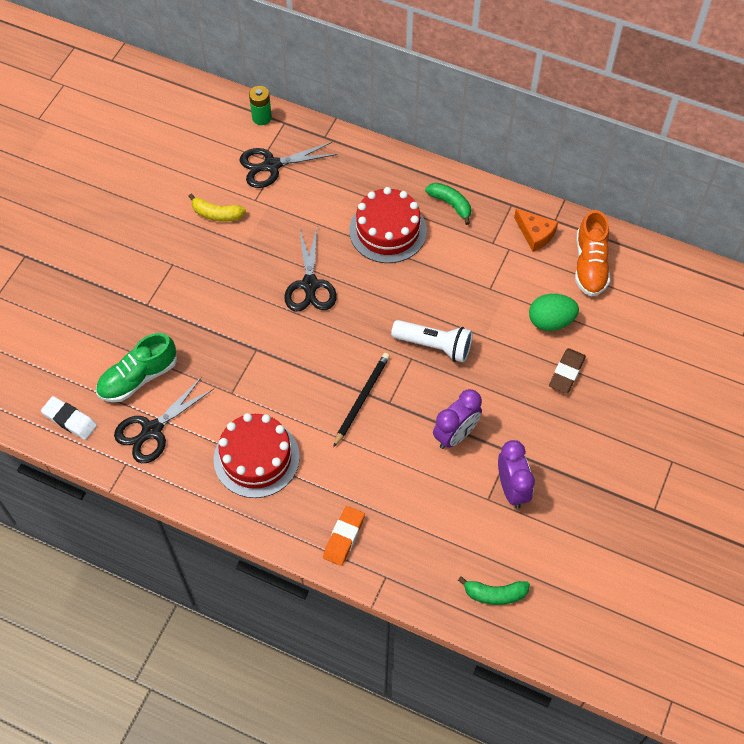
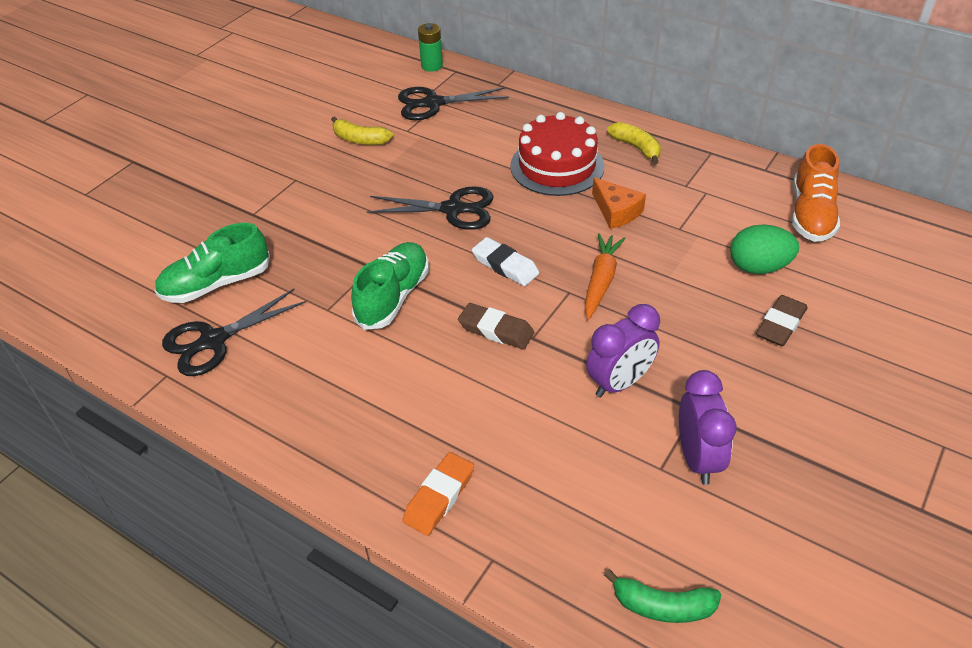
camera: 10 degrees right, 15 degrees down
(70, 420) = (115, 320): white eraser -> white eraser (505, 266)
(256, 458) = (339, 385): red cake -> none
(279, 376) = (393, 297): none -> green shoe
(310, 285) = (453, 209): black scissors -> black scissors turned 90 degrees counterclockwise
(362, 399) = (496, 330): black pencil -> brown eraser
(434, 345) = (601, 281): white flashlight -> orange carrot
(451, 204) = (636, 148): green banana -> yellow banana
(535, 234) = (739, 181): orange cheese -> orange cheese (616, 211)

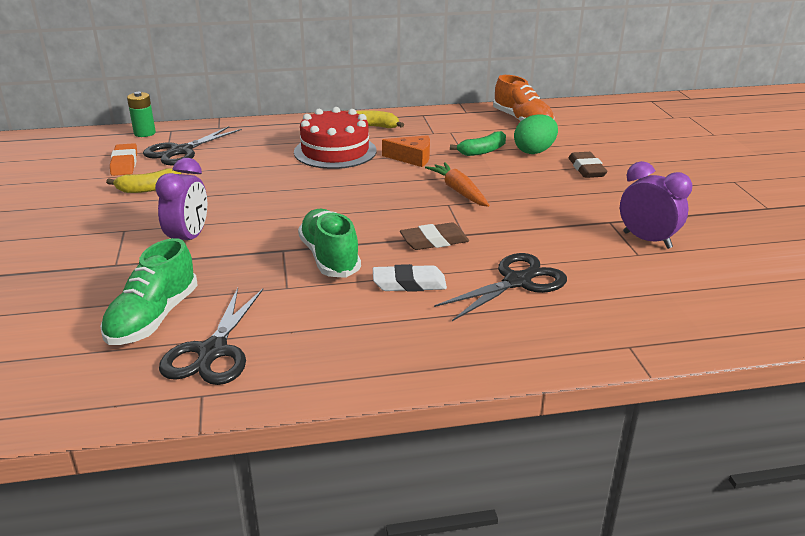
camera: 45 degrees left, 15 degrees down
(439, 497) = (545, 337): orange eraser -> orange eraser (124, 163)
(453, 209) = (295, 197): black scissors -> black scissors (517, 282)
(505, 266) = (384, 209): white eraser -> white eraser (409, 284)
(619, 383) = (551, 230): purple clock -> purple clock (188, 239)
(662, 606) = (743, 309): green banana -> green banana (482, 151)

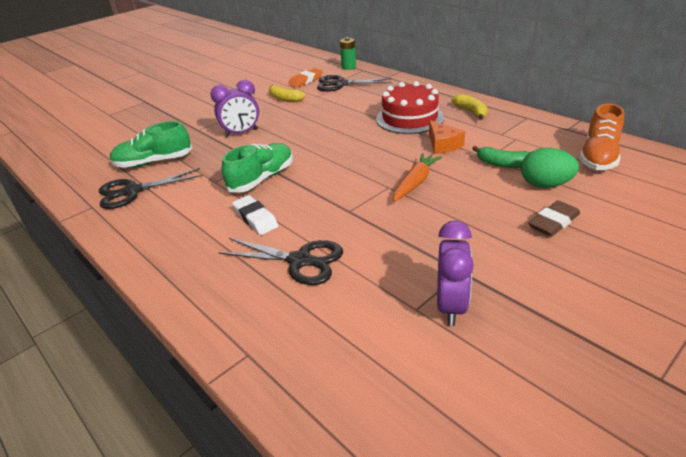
camera: 60 degrees right, 5 degrees up
(434, 241) = (324, 204): brown eraser -> none

